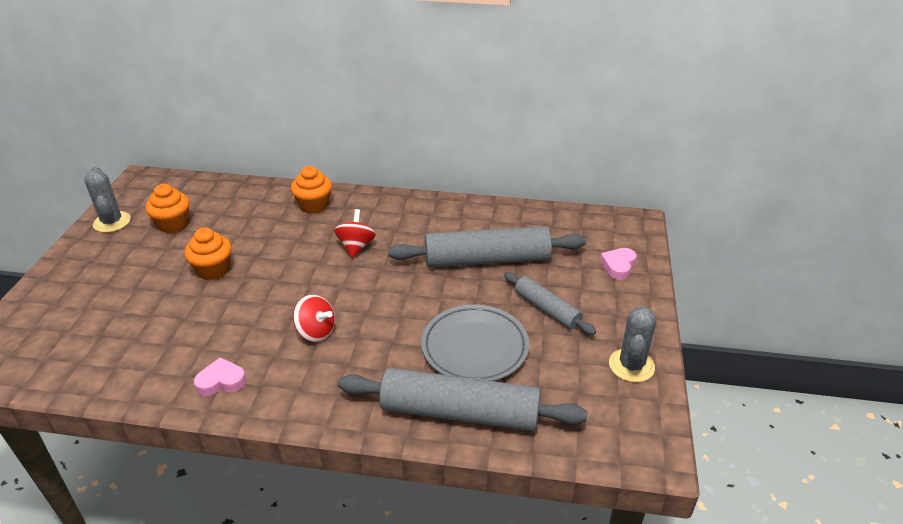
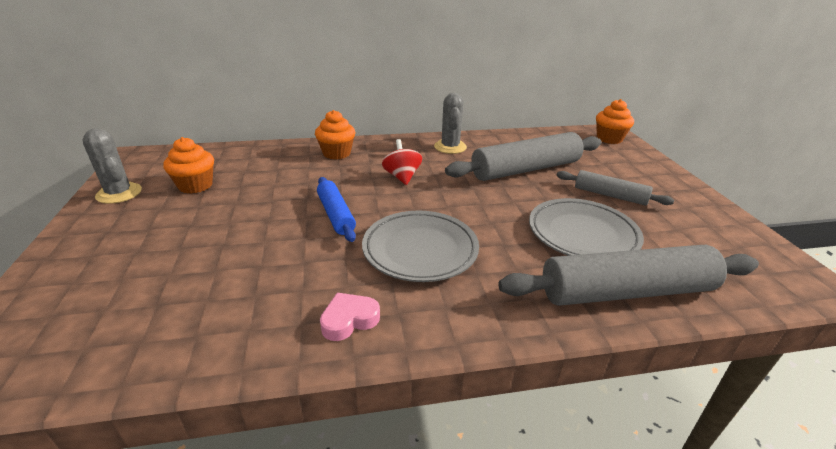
camera: 20 degrees left, 5 degrees down
(213, 270) = (267, 216): orange cupcake -> orange cupcake (609, 139)
(270, 280) = (336, 215): none -> blue rolling pin
(316, 332) = (420, 250): red spinning top -> grey plate
(618, 266) = (629, 159): pink heart -> none
(631, 365) = (719, 222): grey cactus -> grey cactus (450, 147)

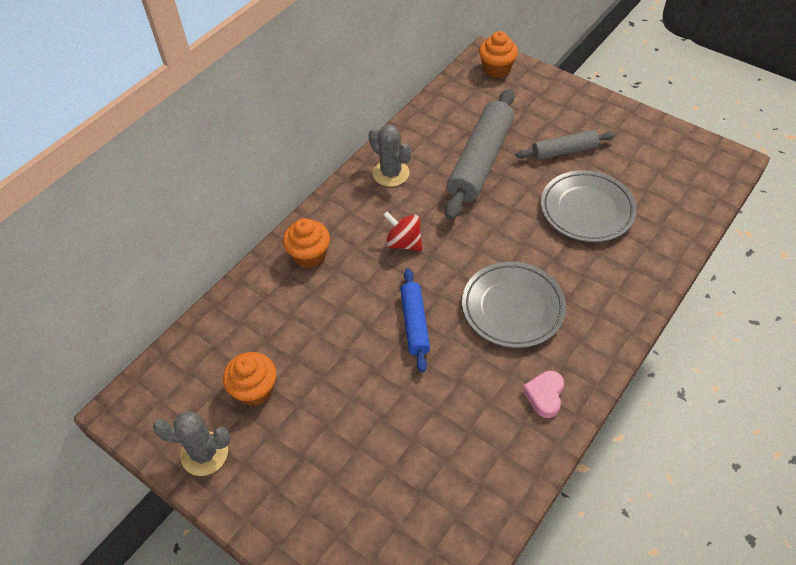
camera: 40 degrees left, 20 degrees up
(336, 215) = (415, 323): blue rolling pin -> blue rolling pin turned 60 degrees clockwise
(626, 292) = (653, 244): grey rolling pin -> none

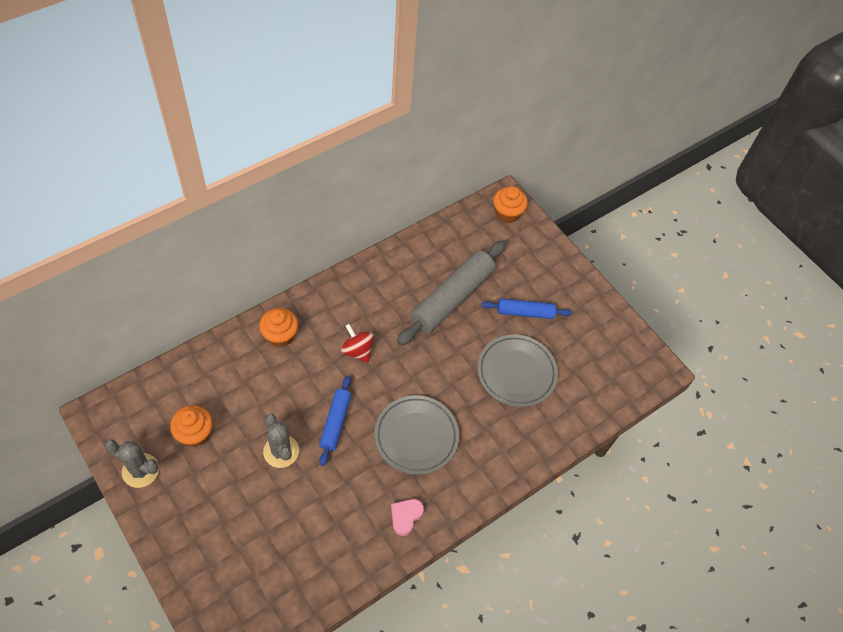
camera: 10 degrees right, 5 degrees up
(391, 173) = (375, 284): grey cactus -> grey cactus (281, 451)
(564, 151) = (525, 312): grey rolling pin -> blue rolling pin

